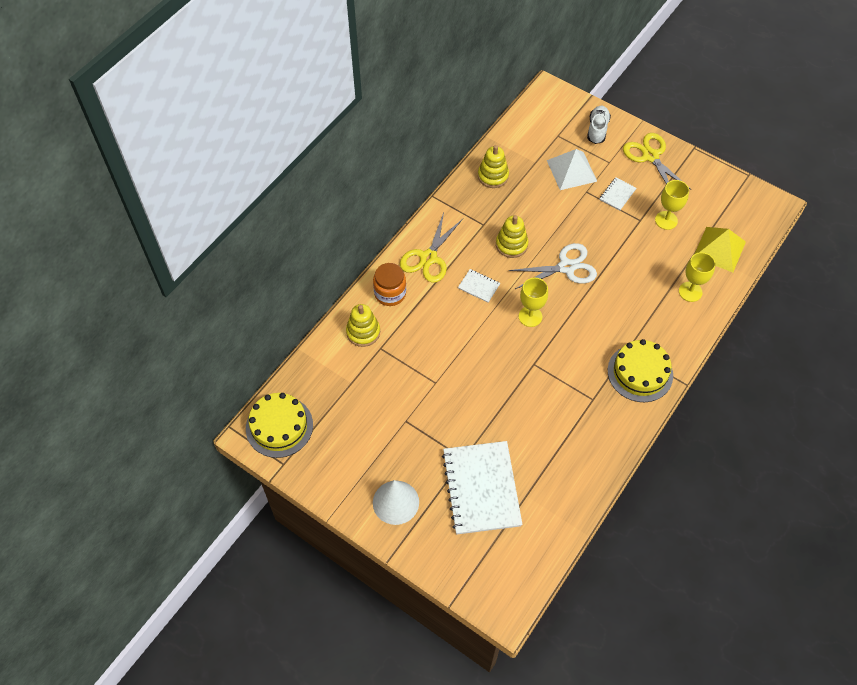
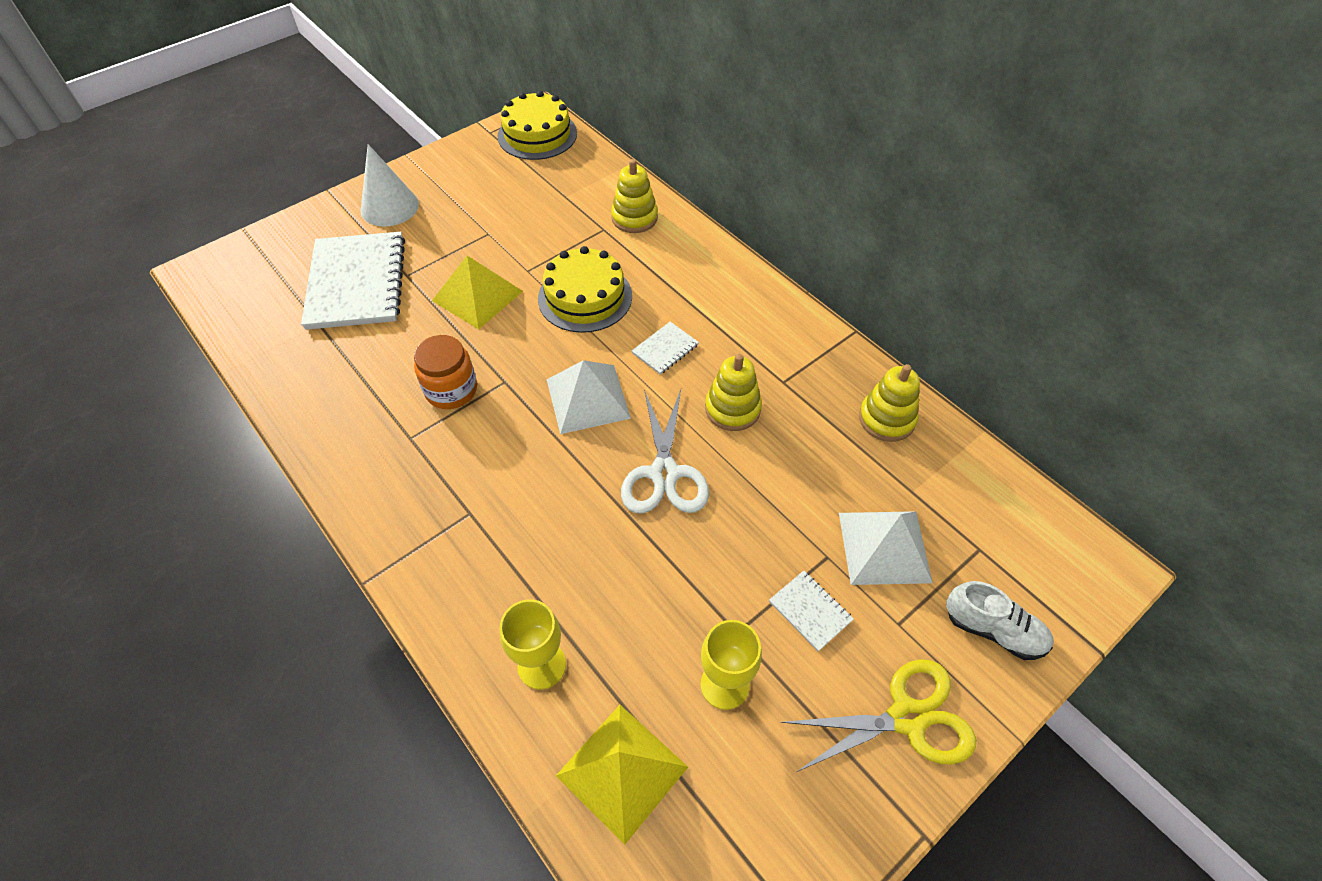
camera: 105 degrees right, 5 degrees down
(390, 293) = (686, 252): orange jar -> orange jar (451, 390)
(428, 258) = (735, 303): yellow scissors -> none
(468, 405) = (477, 295): none -> yellow pyramid
(481, 488) = (357, 283): white notebook -> white notebook turned 75 degrees clockwise
(530, 316) = (587, 398): yellow goblet -> white pyramid
(640, 373) = (420, 518): yellow cake -> yellow cake (585, 297)

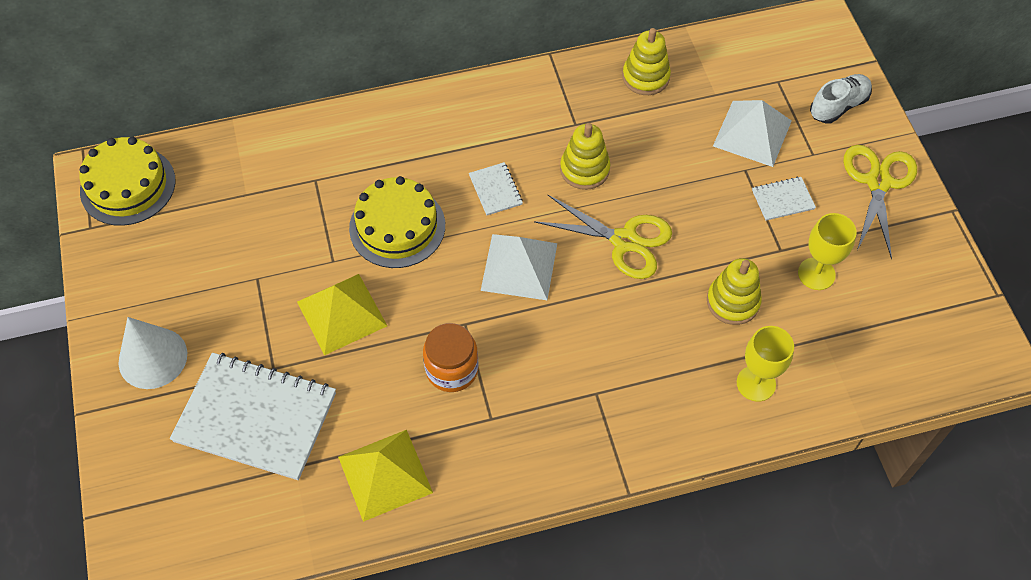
camera: 65 degrees left, 5 degrees up
(622, 771) = (854, 359): yellow pyramid -> yellow pyramid (385, 474)
(634, 218) = (316, 149): yellow stacking toy -> yellow stacking toy (732, 302)
(664, 473) = (624, 241): white scissors -> yellow scissors

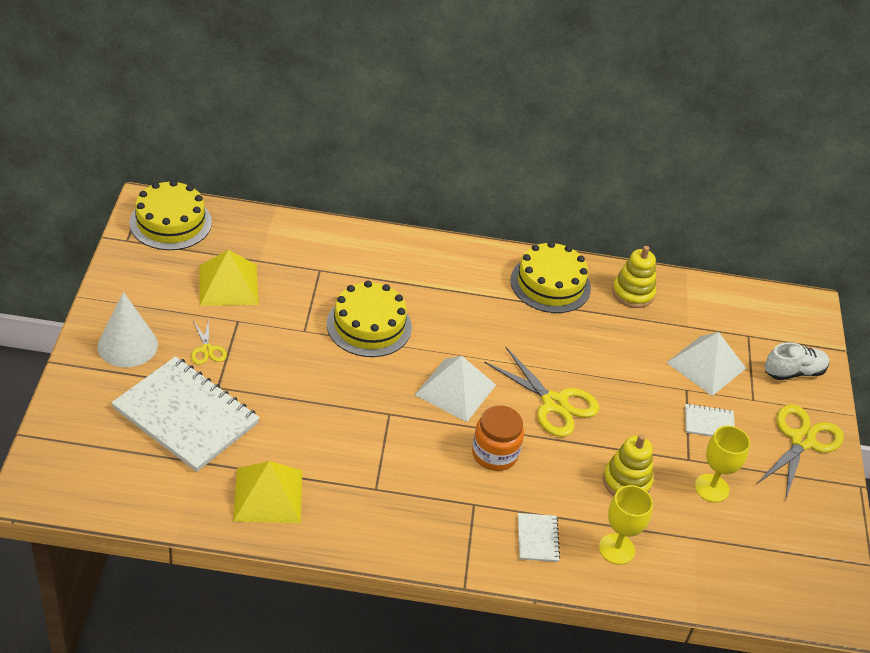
camera: 15 degrees right, 15 degrees down
(241, 327) = (207, 350): none -> yellow scissors
(341, 313) = (292, 369): yellow pyramid -> yellow pyramid (228, 284)
(452, 369) = (361, 442): orange jar -> orange jar (494, 454)
(495, 190) = (463, 328): white notebook -> white notebook (537, 538)
(559, 100) = (550, 284): none -> yellow cake
(584, 169) = (546, 340): yellow stacking toy -> none

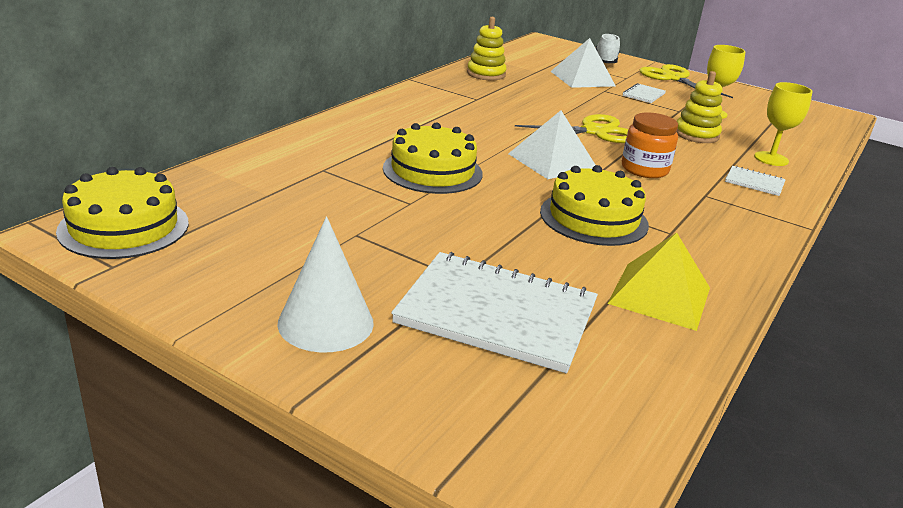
camera: 60 degrees left, 15 degrees down
(186, 416) = (496, 314): white notebook -> white notebook turned 45 degrees clockwise
(207, 350) = (388, 267): yellow scissors -> none
(228, 284) = (287, 223): yellow pyramid -> none
(550, 284) = (449, 93): yellow cake -> yellow cake (593, 218)

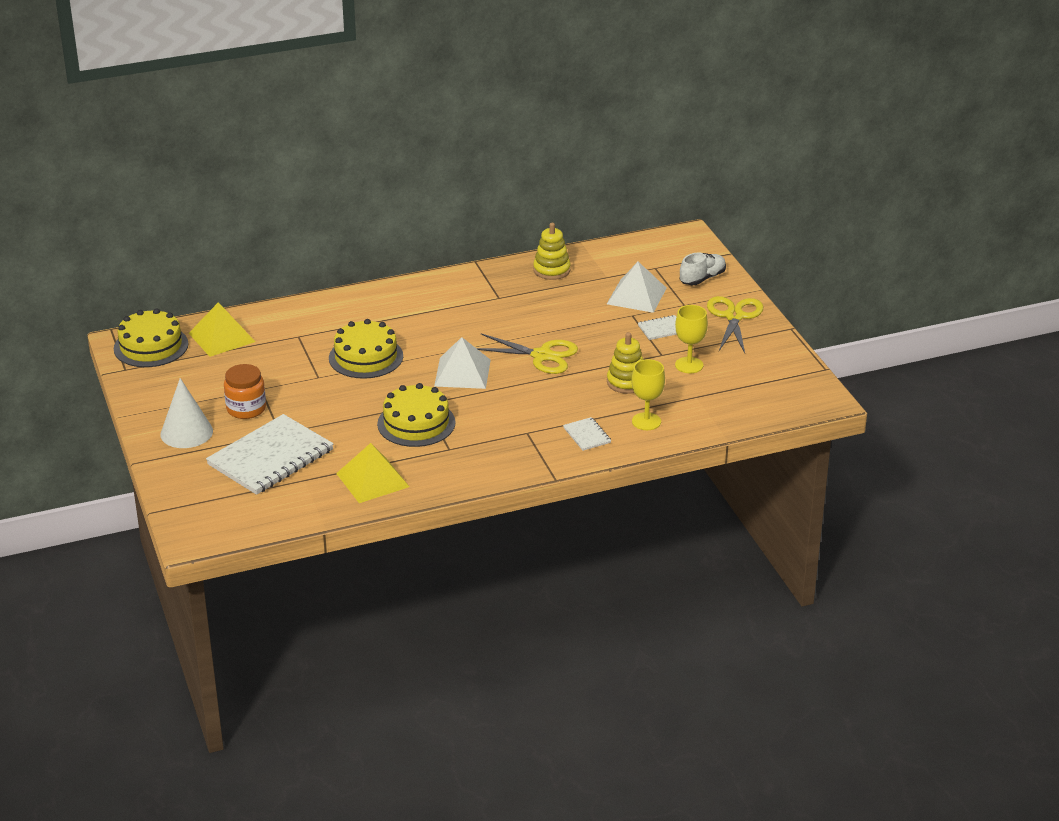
camera: 40 degrees right, 5 degrees up
(222, 192) = (221, 337): none -> yellow pyramid
(496, 314) = (270, 457): white notebook -> white notebook turned 75 degrees clockwise
(644, 169) = (520, 399): orange jar -> orange jar (246, 409)

